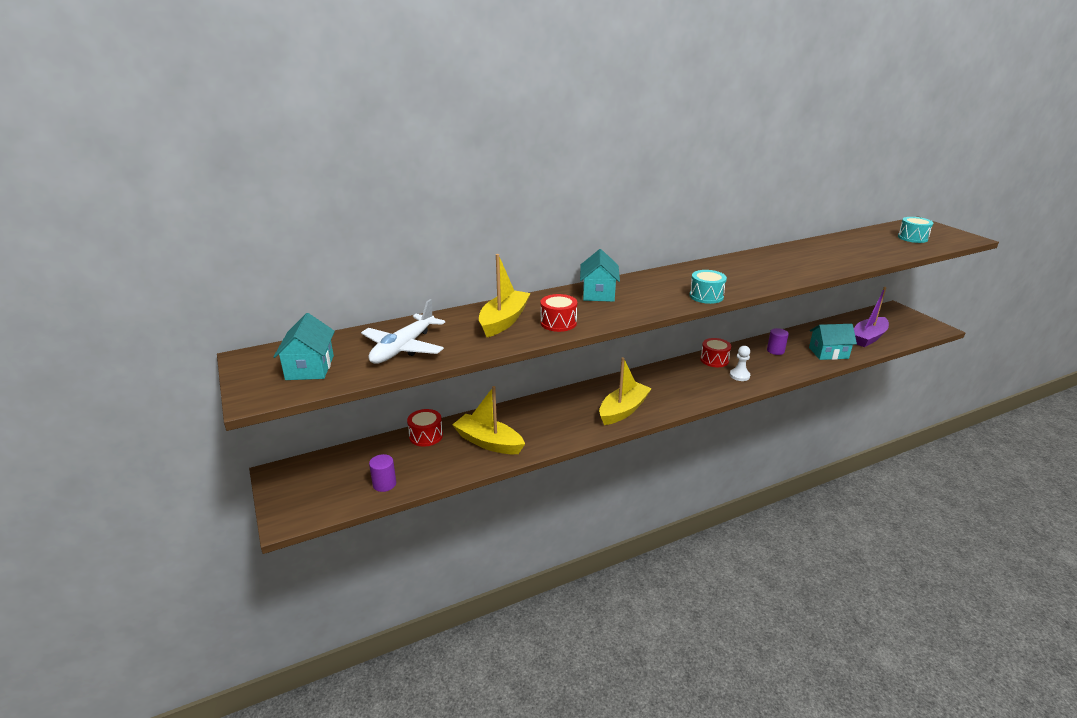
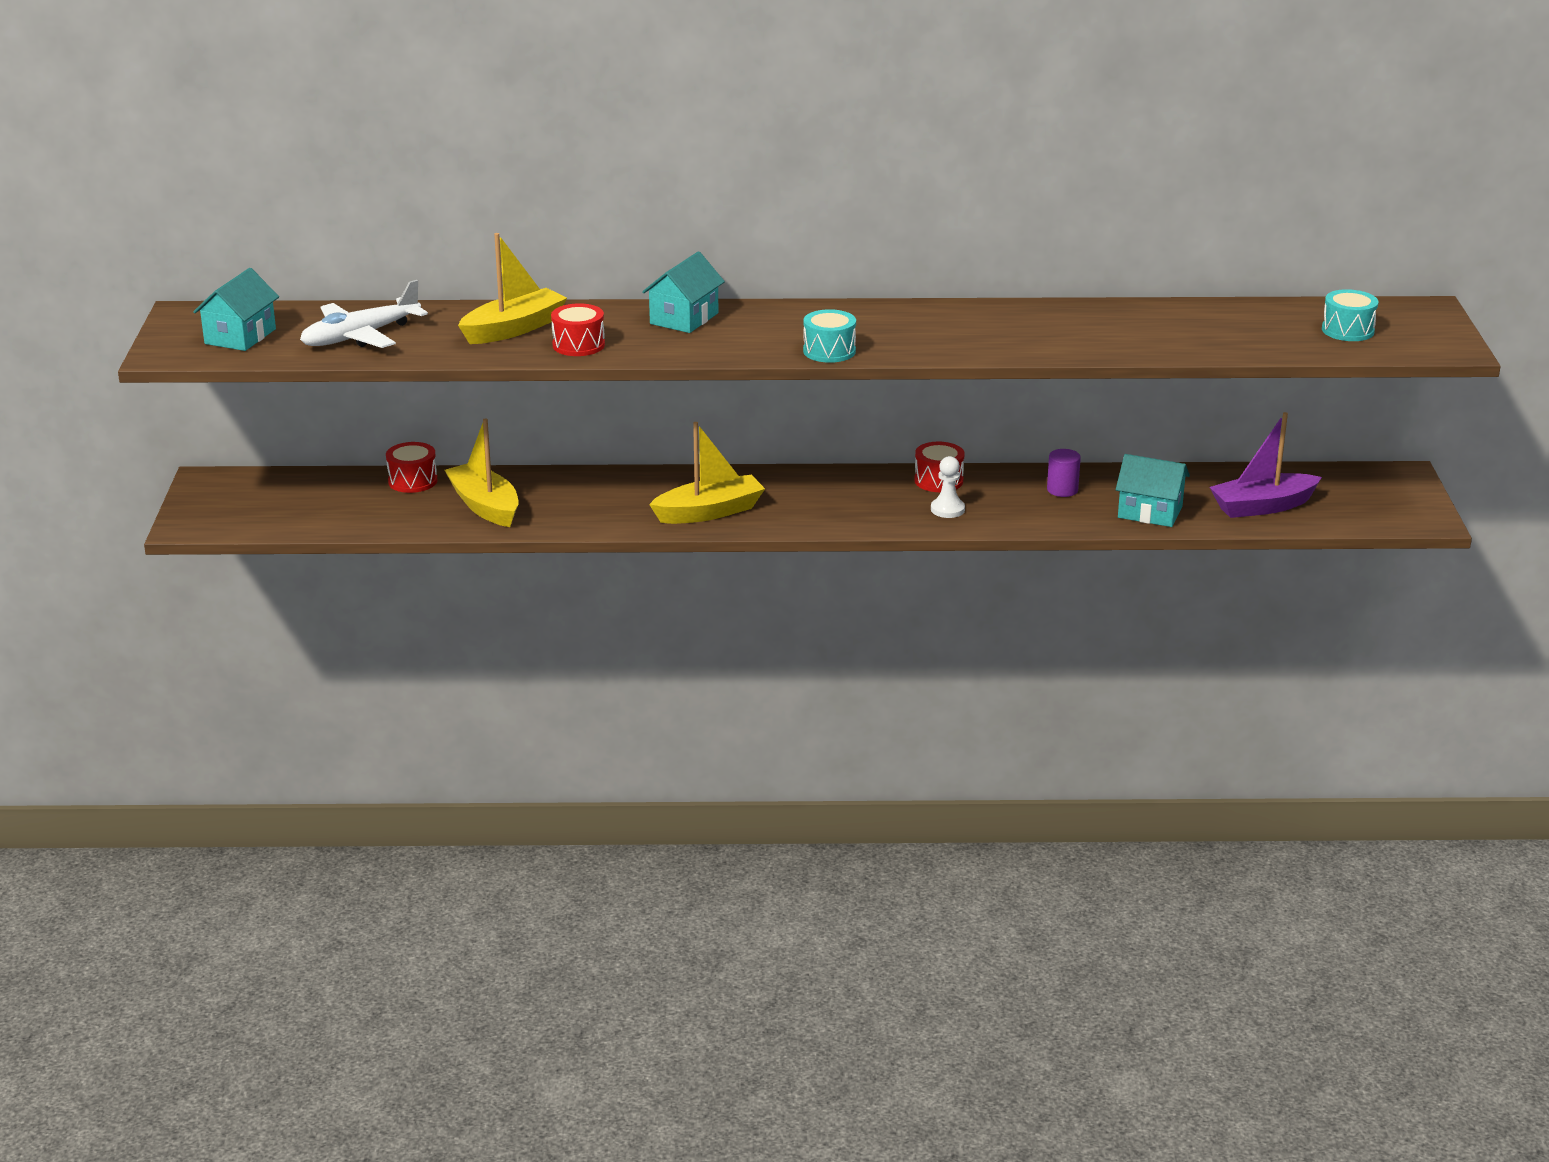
camera: 25 degrees right, 0 degrees up
(384, 484) = (319, 519): purple cylinder -> none

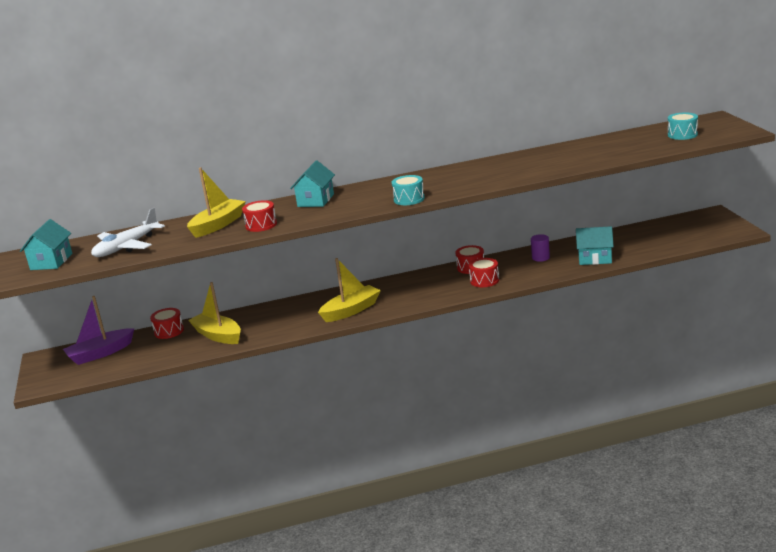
camera: 10 degrees left, 5 degrees down
(947, 509) = (484, 280): white pawn -> red drum
(1262, 506) = (652, 243): purple boat -> purple boat (100, 353)

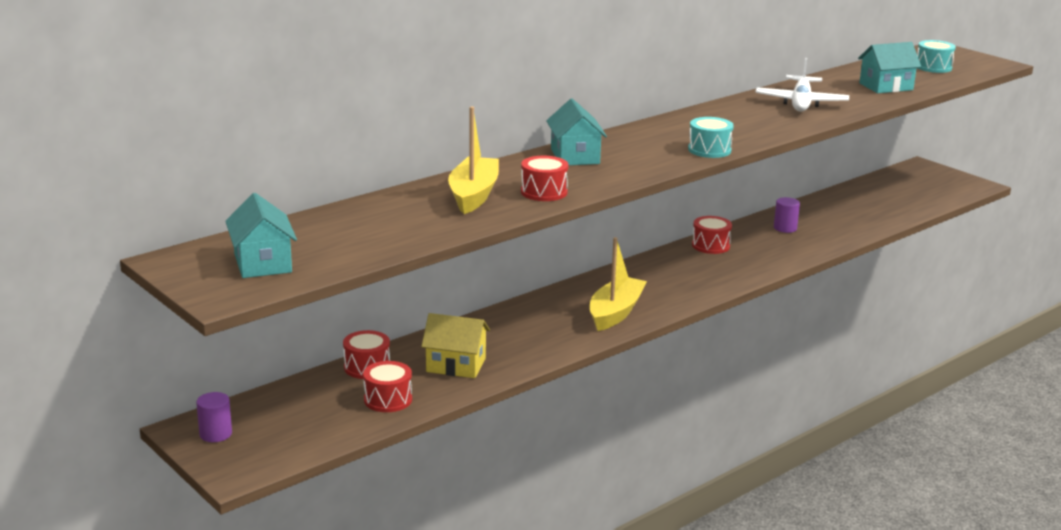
camera: 30 degrees left, 0 degrees up
(52, 362) = (215, 434): none -> purple cylinder
(100, 353) = (288, 411): purple boat -> none
(127, 247) = (367, 233): white plane -> white plane (801, 103)
(218, 335) = (456, 365): yellow boat -> yellow house
(484, 280) = (748, 260): red drum -> red drum (388, 399)
(595, 258) = (851, 225): turquoise house -> turquoise house (886, 86)

